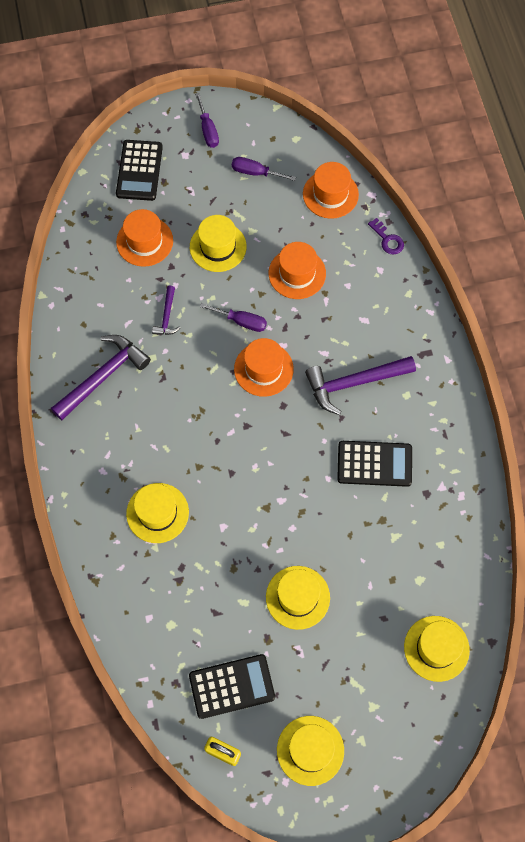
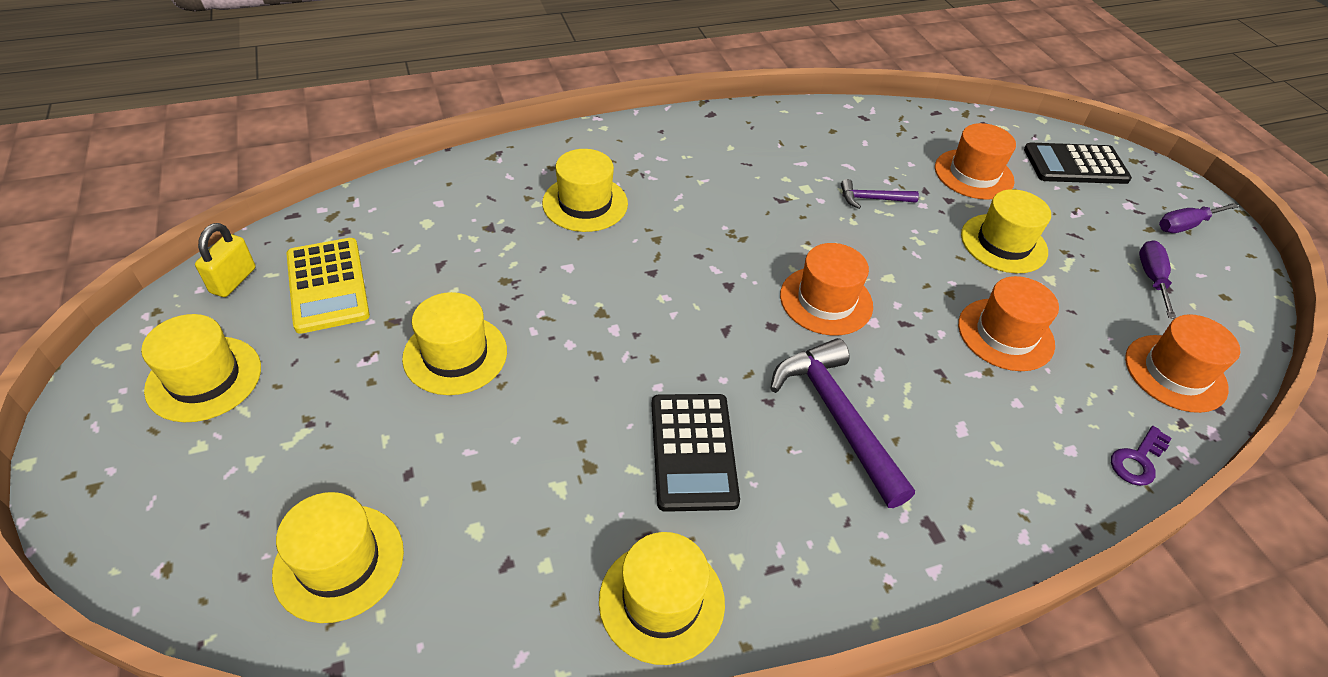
camera: 80 degrees right, 20 degrees down
(103, 376) = (767, 149): purple hammer -> none
(232, 686) = (327, 285): black calculator -> yellow calculator
(241, 321) = (895, 273): purple screwdriver -> none
(460, 489) = (661, 601): none -> yellow hat

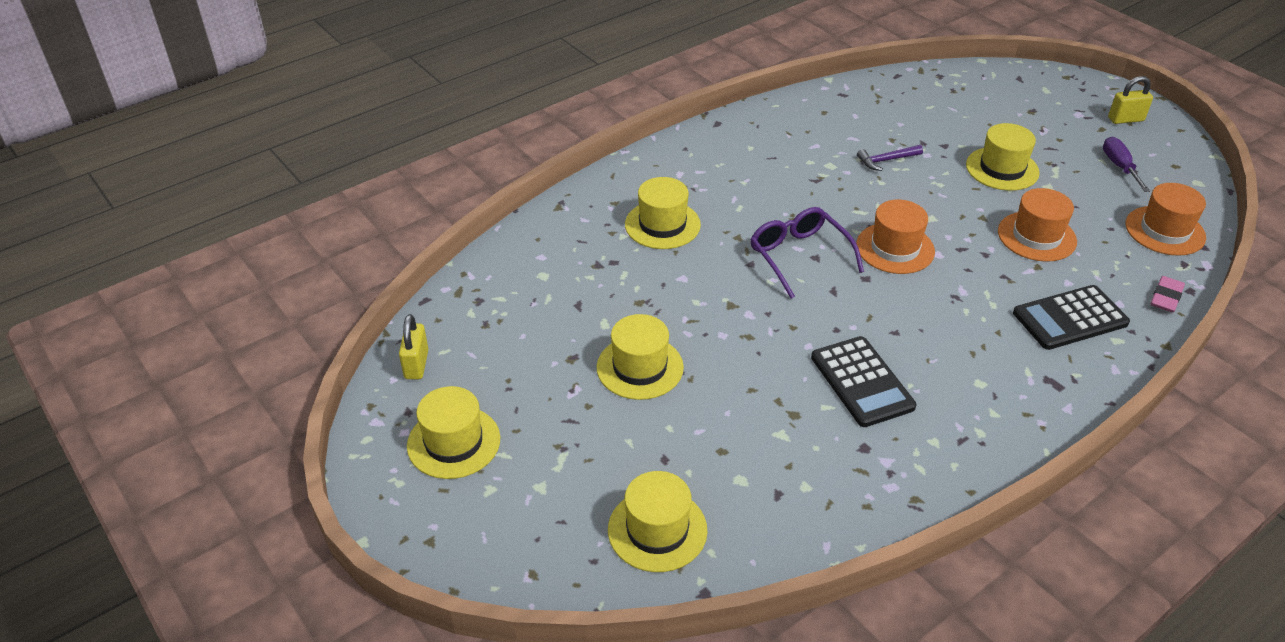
camera: 15 degrees left, 5 degrees down
(327, 285) = (498, 346): yellow calculator -> none
(661, 601) = (899, 482): yellow hat -> none
(710, 279) = (799, 256): none -> purple glasses
(837, 417) = (949, 329): purple hammer -> none
(973, 174) = (952, 120): orange hat -> none
(1075, 165) = (1025, 92): black calculator -> black calculator (1070, 318)
(1138, 460) = (1166, 297): purple key -> pink eraser
(1185, 225) = (1125, 119): purple screwdriver -> yellow padlock

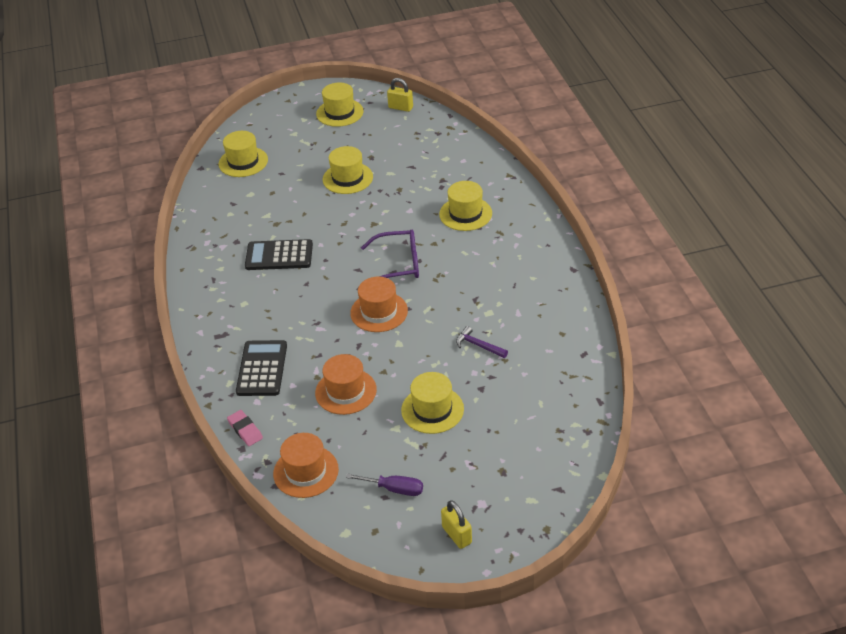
camera: 115 degrees right, 0 degrees up
(886, 160) = (478, 345): purple hammer -> purple hammer turned 60 degrees counterclockwise
(1125, 119) = (457, 535): yellow padlock -> yellow padlock turned 45 degrees counterclockwise

